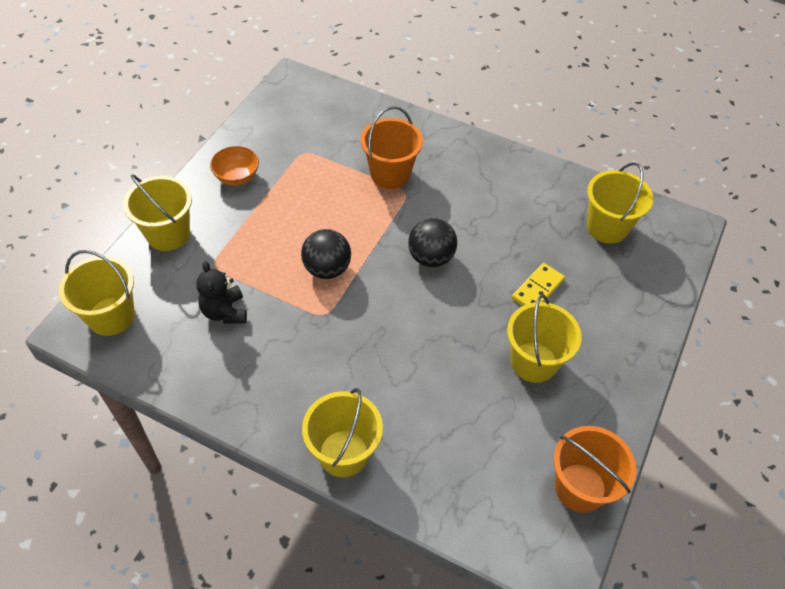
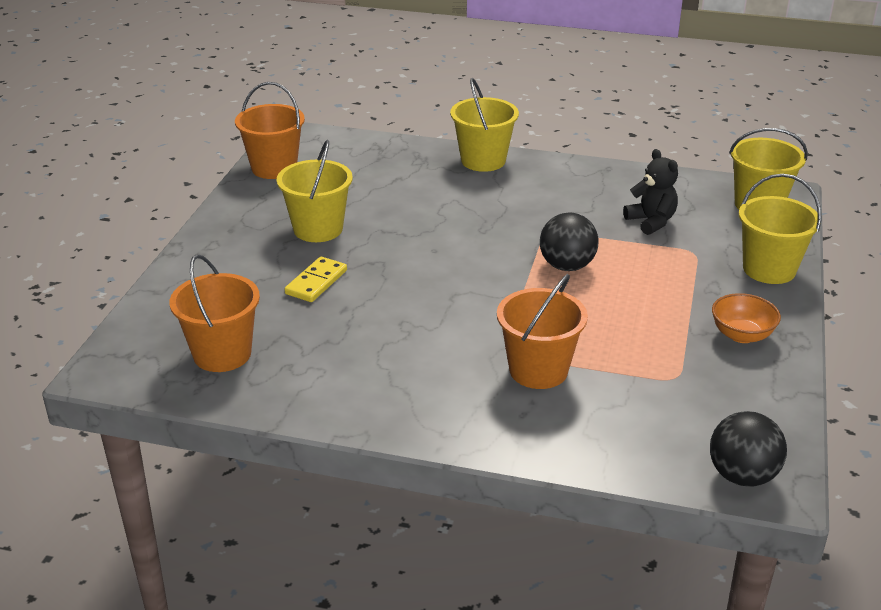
camera: 170 degrees right, 20 degrees down
(431, 257) = (450, 292): black ball -> black ball (742, 476)
(607, 227) = (222, 354): yellow bucket -> orange bucket

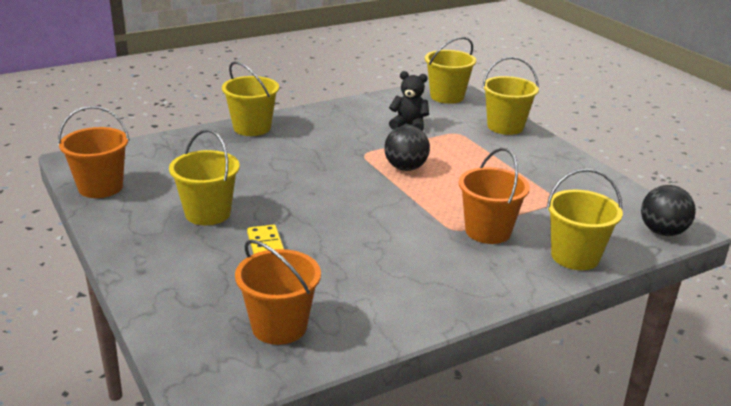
camera: 45 degrees left, 5 degrees down
(585, 443) = (575, 256): none -> yellow bucket
(741, 335) = (548, 164): orange bowl -> none

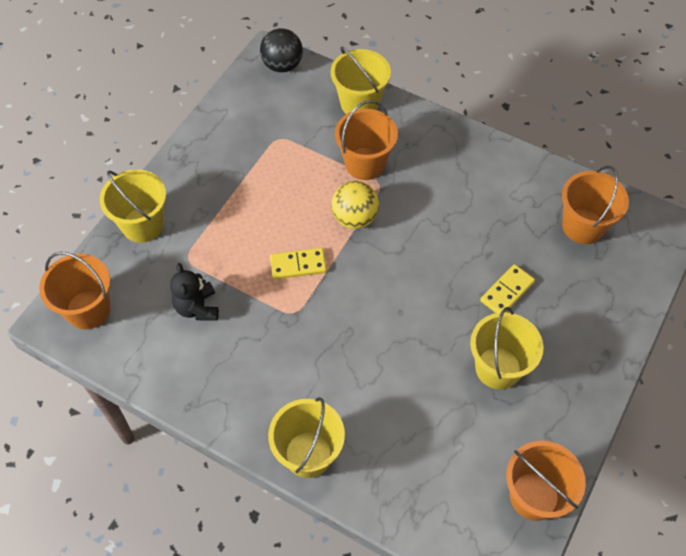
camera: 120 degrees left, 30 degrees up
(405, 168) = (298, 265): black ball -> yellow domino
(428, 205) = (354, 218): none -> yellow ball
(447, 96) = (88, 309): yellow bucket -> orange bucket

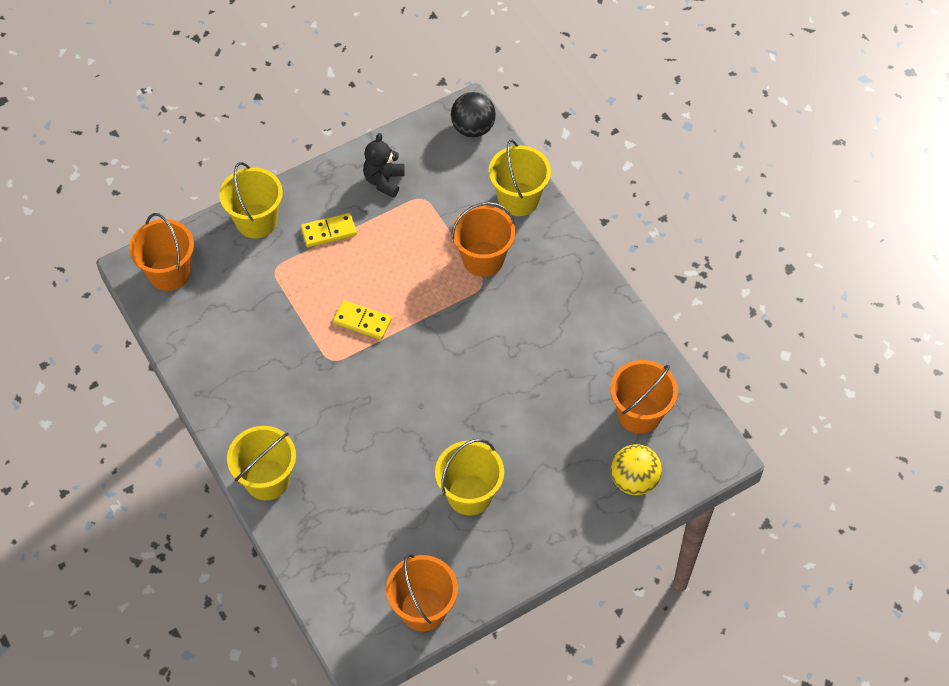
camera: 30 degrees right, 0 degrees up
(197, 307) = (256, 315): black teddy bear -> black teddy bear (384, 181)
(354, 218) = (439, 304): yellow ball -> yellow ball (634, 480)
(507, 292) = (526, 436): yellow domino -> yellow domino (329, 232)

